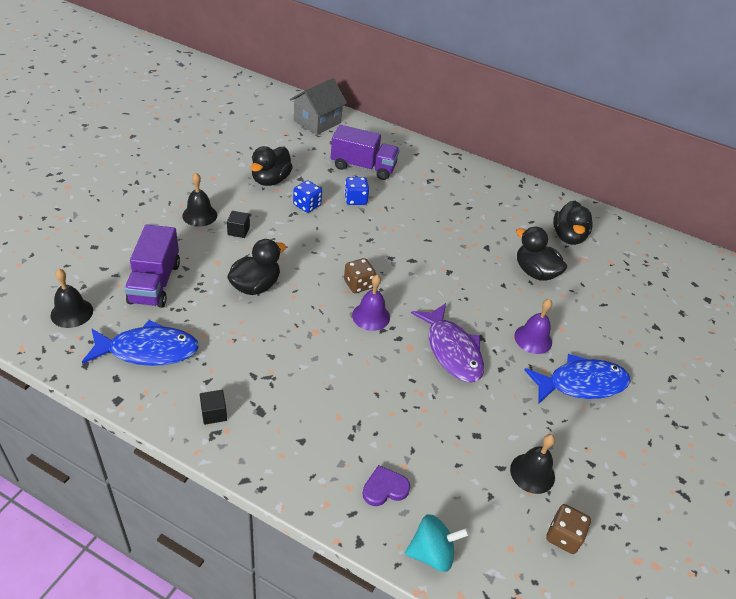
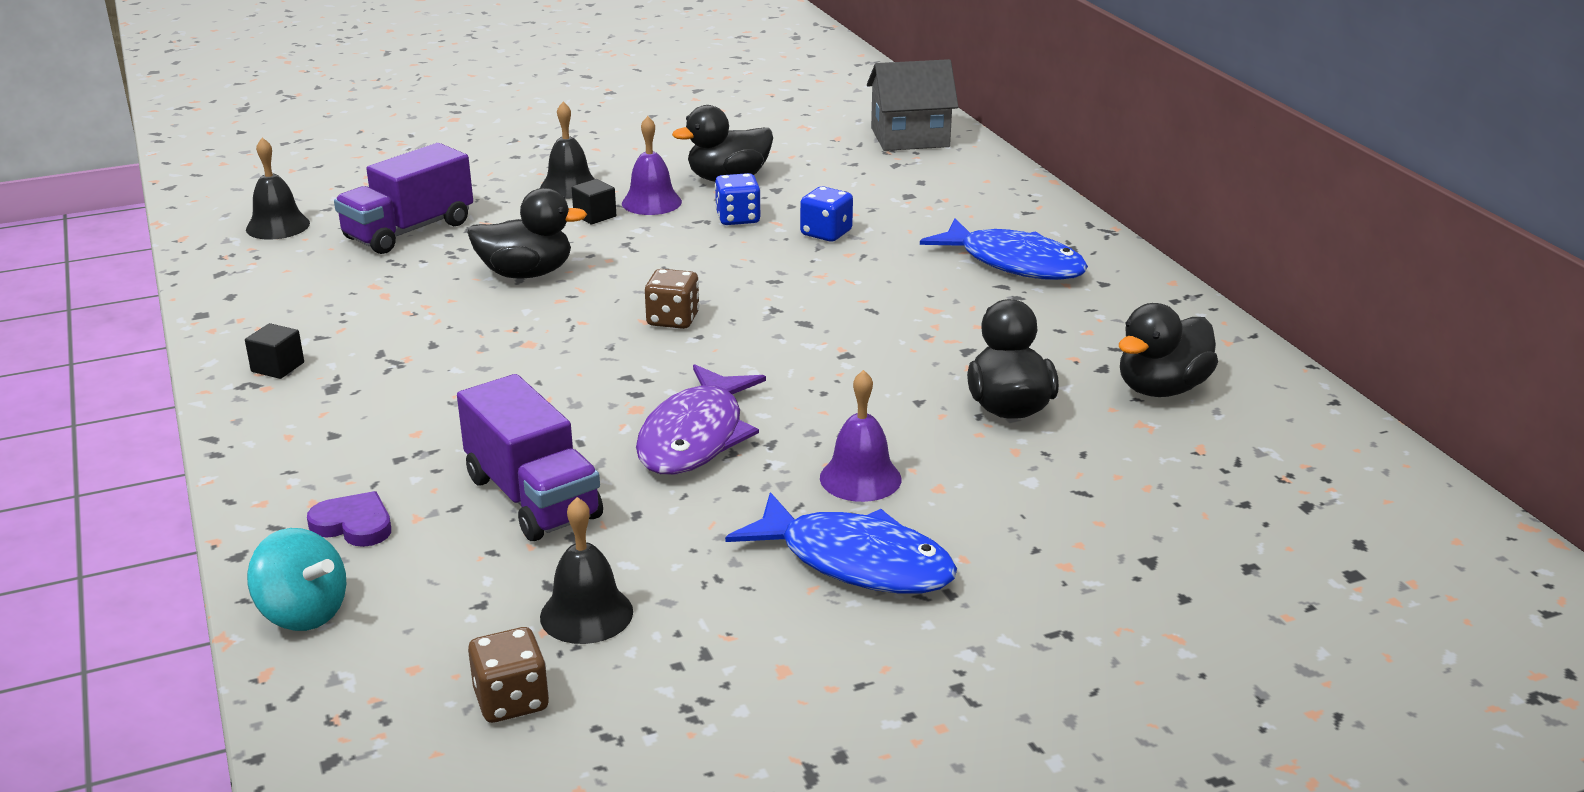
camera: 45 degrees right, 15 degrees down
(148, 350) = (302, 286): blue fish -> blue fish (1014, 263)
(363, 167) = (902, 203): purple truck -> purple truck (532, 497)
(371, 316) = (634, 357): purple bell -> purple bell (651, 202)

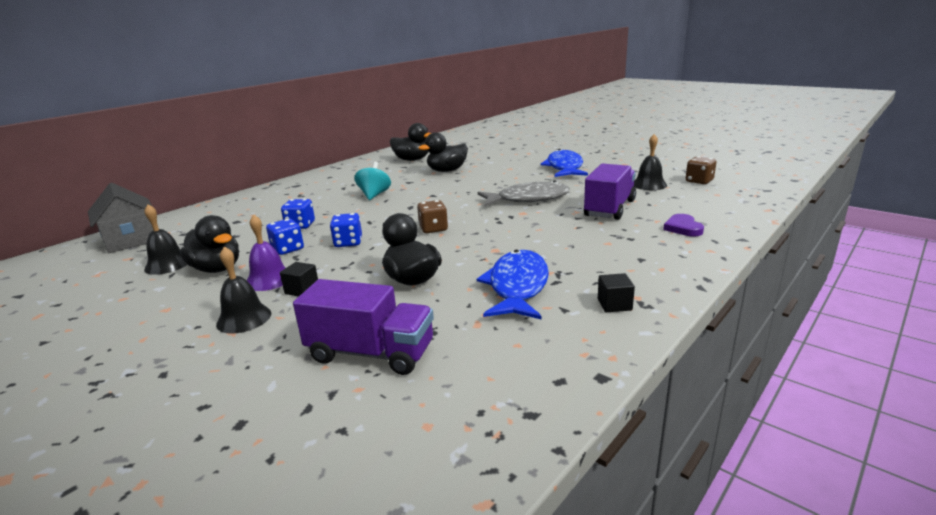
camera: 115 degrees left, 5 degrees down
(278, 226) = (406, 439): black bell -> black bell (167, 264)
(303, 613) = (736, 216): turquoise spinning top -> turquoise spinning top (374, 195)
(695, 437) = (528, 199): purple fish -> grey fish
(706, 255) = (348, 242): none -> blue dice
(860, 478) = (519, 176): purple bell -> none
(1014, 263) = (318, 190): blue fish -> blue fish (517, 286)

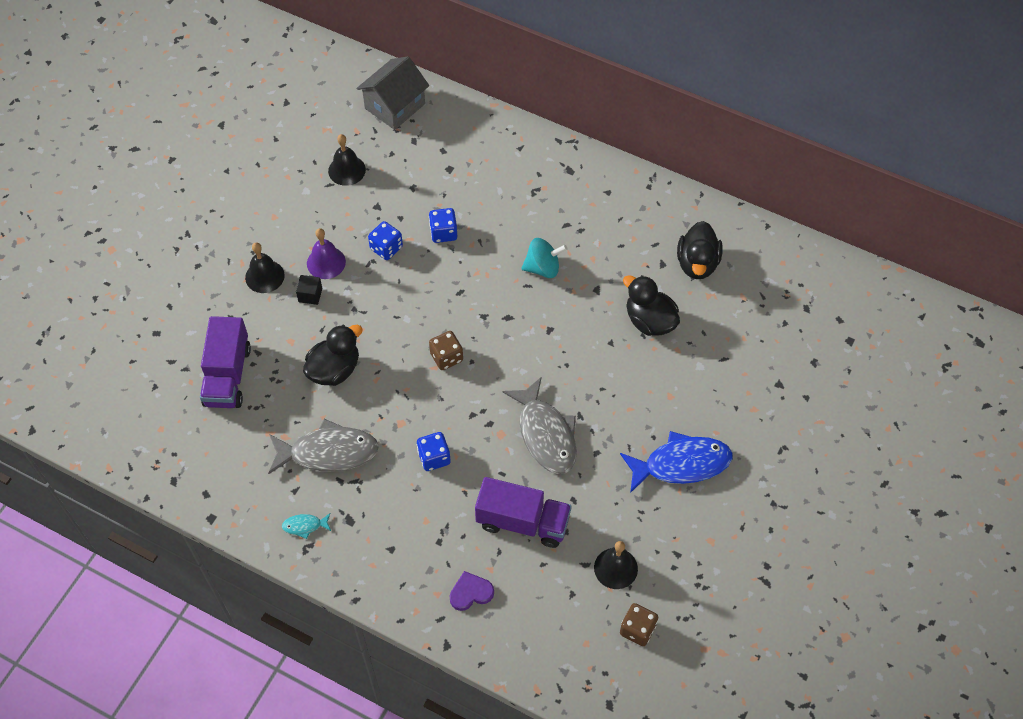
camera: 75 degrees right, 35 degrees up
(217, 269) = (342, 213): black duck -> none
(348, 242) = (405, 292): blue dice -> blue dice (434, 457)
(517, 286) = (328, 452): blue fish -> grey fish
(614, 304) = (304, 526): black cube -> turquoise fish

